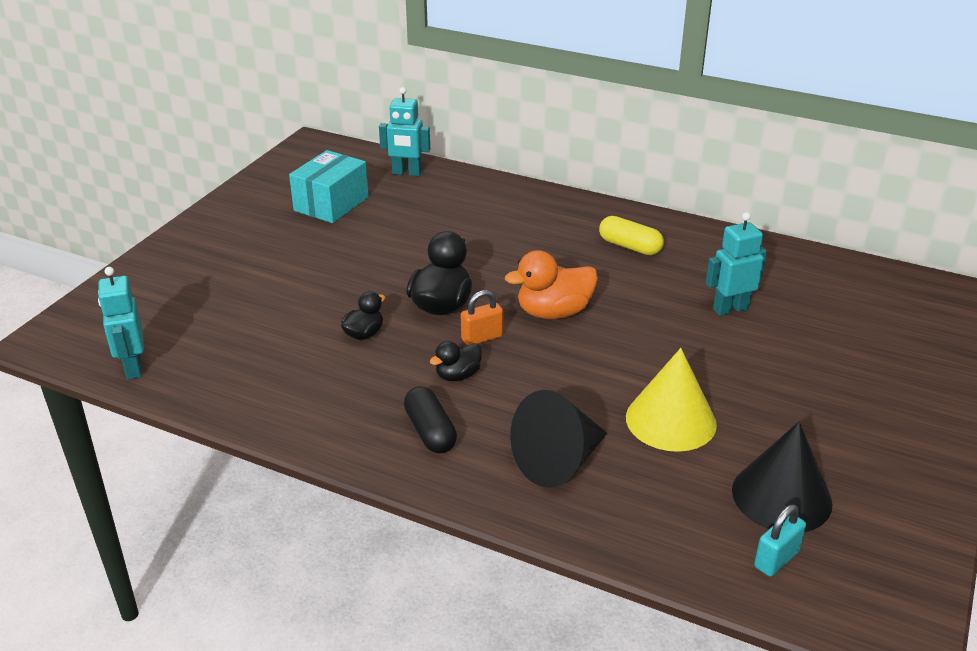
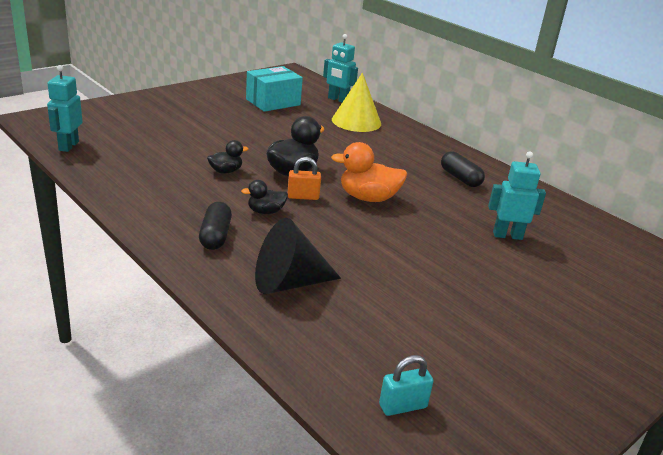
camera: 20 degrees right, 5 degrees down
(630, 246) = (460, 178): yellow capsule -> black capsule
(671, 420) = (397, 287): yellow cone -> yellow cone (356, 121)
(781, 496) = (445, 365): black cone -> none

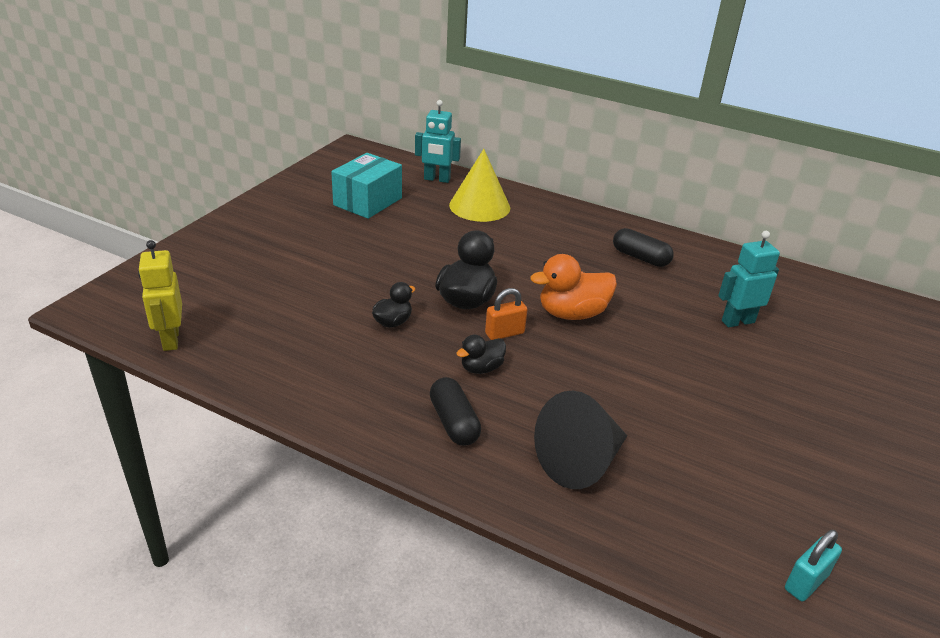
camera: 20 degrees left, 5 degrees up
(68, 146) = (170, 340): turquoise robot -> yellow robot

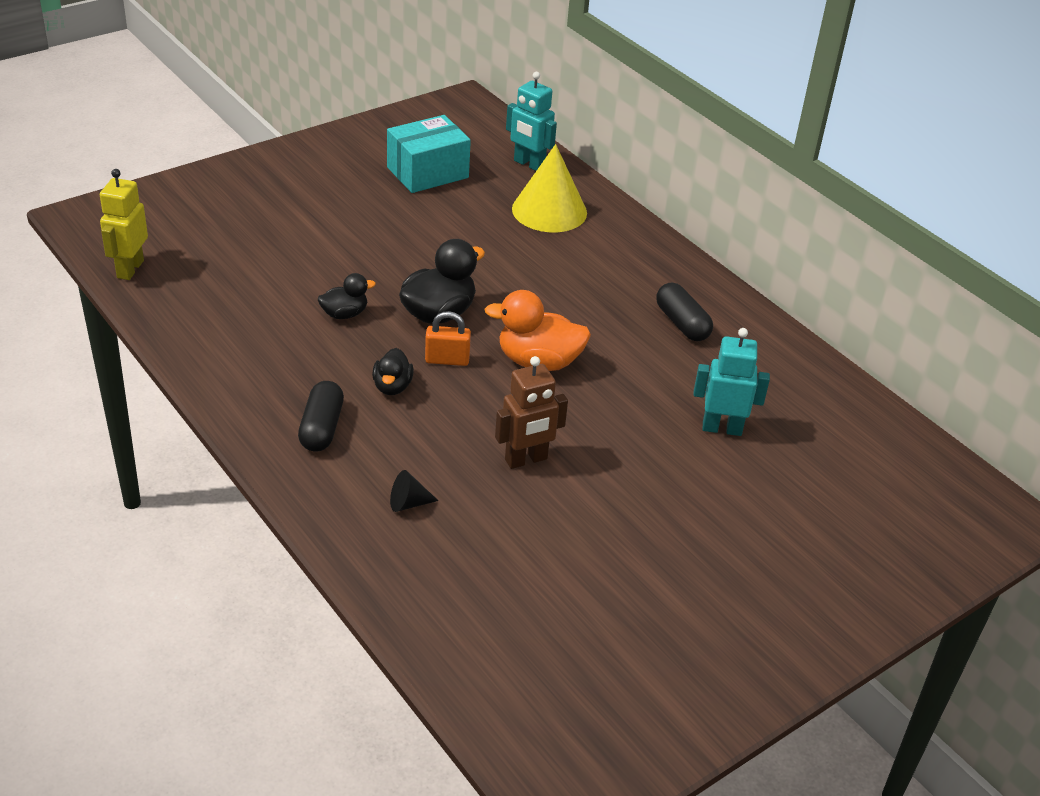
camera: 25 degrees right, 5 degrees up
(481, 368) = (392, 387): black duck -> black duck turned 75 degrees counterclockwise
(580, 461) = (408, 503): black cone -> black cone, size x0.43
(634, 391) = (526, 460): none -> brown robot
(806, 582) = (519, 678): turquoise padlock -> none

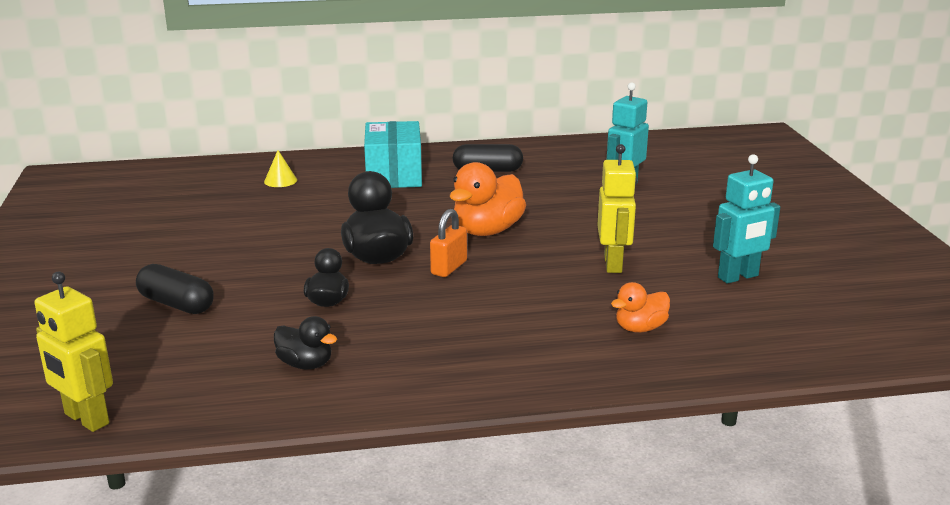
camera: 60 degrees left, 15 degrees down
(321, 428) = (499, 350): black capsule -> black capsule (176, 304)
(392, 387) = (465, 301): black duck -> black duck (305, 364)
(408, 503) = (640, 328): black cone -> orange duck
(427, 172) = (148, 215): turquoise box -> turquoise box (393, 175)
(526, 460) = (613, 264): brown robot -> yellow robot
(529, 164) = (200, 173): turquoise robot -> turquoise robot (738, 277)
(549, 210) = (280, 181): yellow cone -> yellow cone, size x0.43

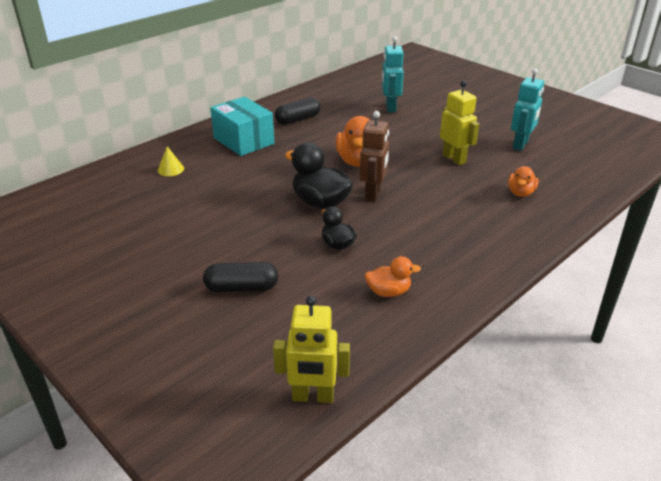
camera: 35 degrees left, 10 degrees up
(305, 364) = (388, 292): black duck -> orange duck
(449, 268) = (373, 194): orange padlock -> brown robot

